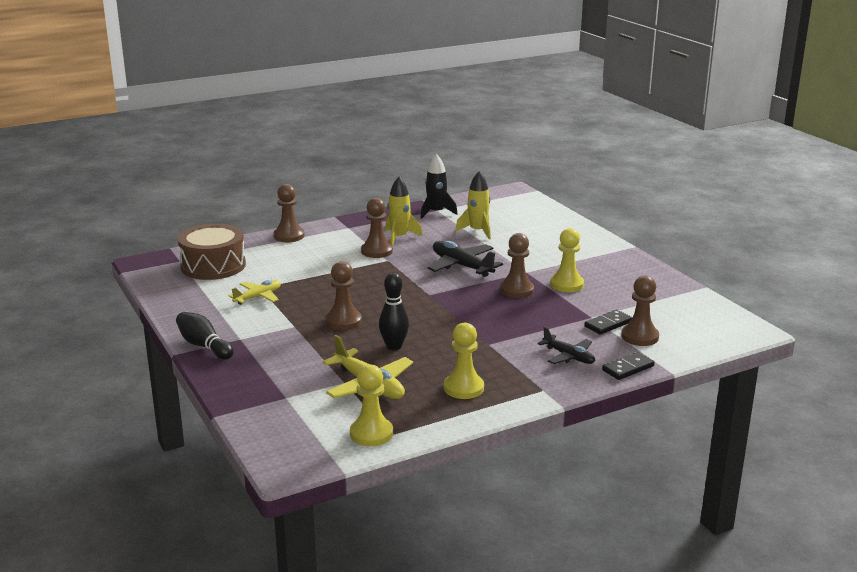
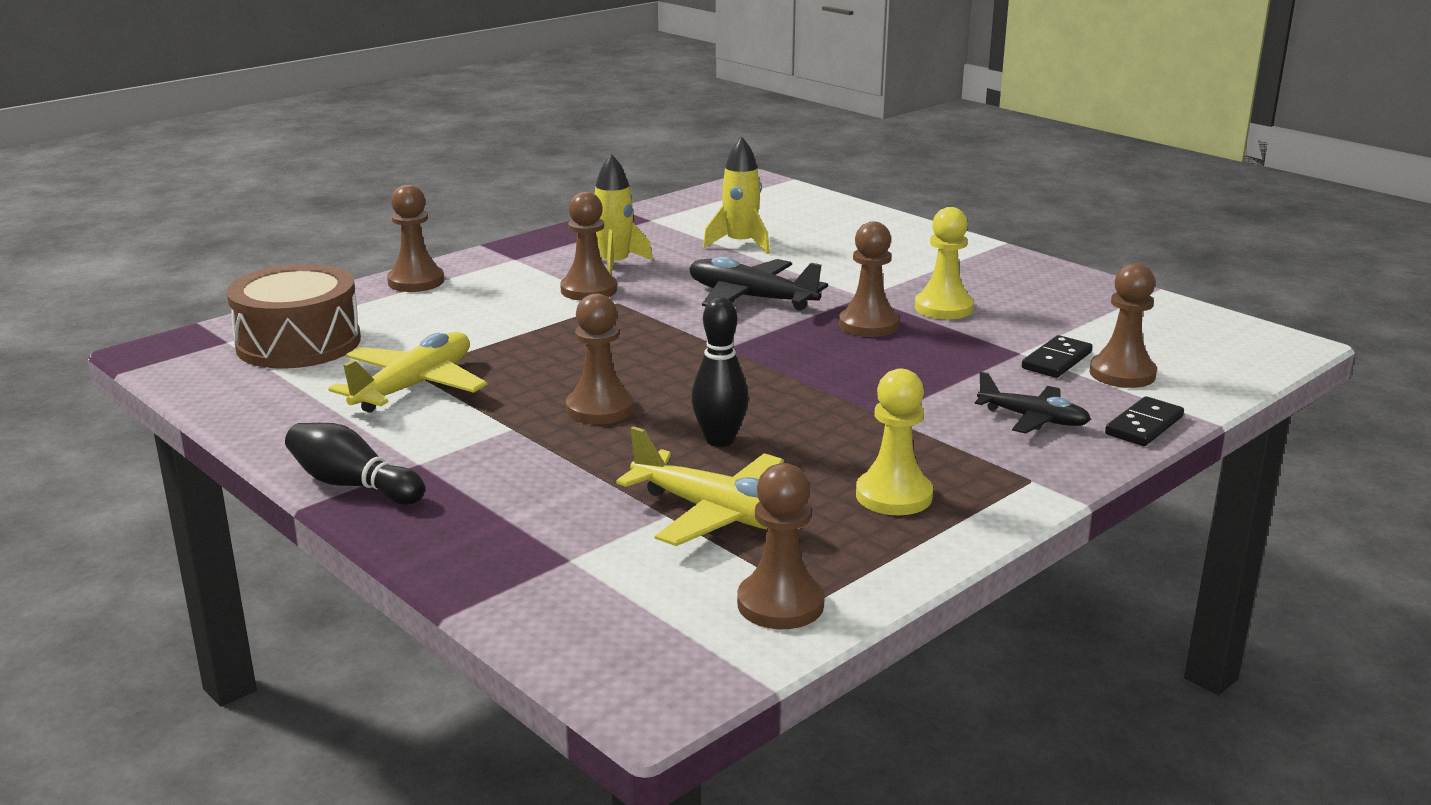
camera: 15 degrees left, 0 degrees up
(258, 297) = (414, 386): yellow plane -> yellow plane, size x1.57
(371, 434) = (780, 604): yellow pawn -> brown pawn
(436, 212) = (652, 223): black rocket -> none

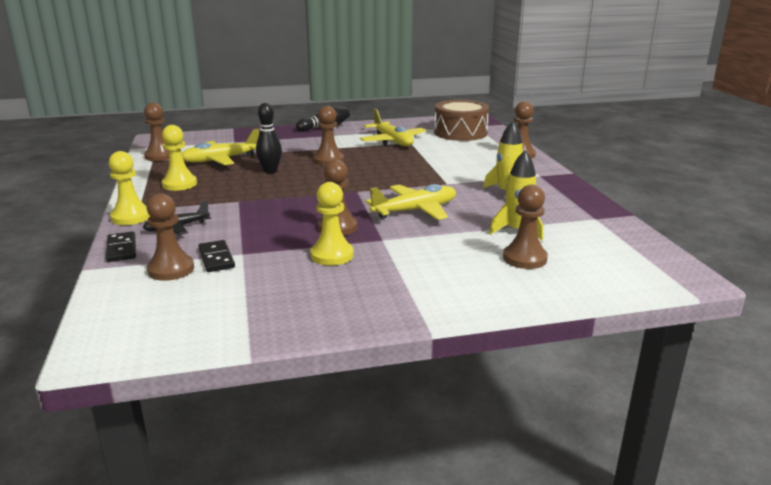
camera: 120 degrees right, 0 degrees up
(588, 290) = (471, 181): brown pawn -> brown pawn (524, 258)
(750, 298) = (415, 211): black plane -> yellow plane
(1065, 470) = (131, 217): none -> yellow pawn

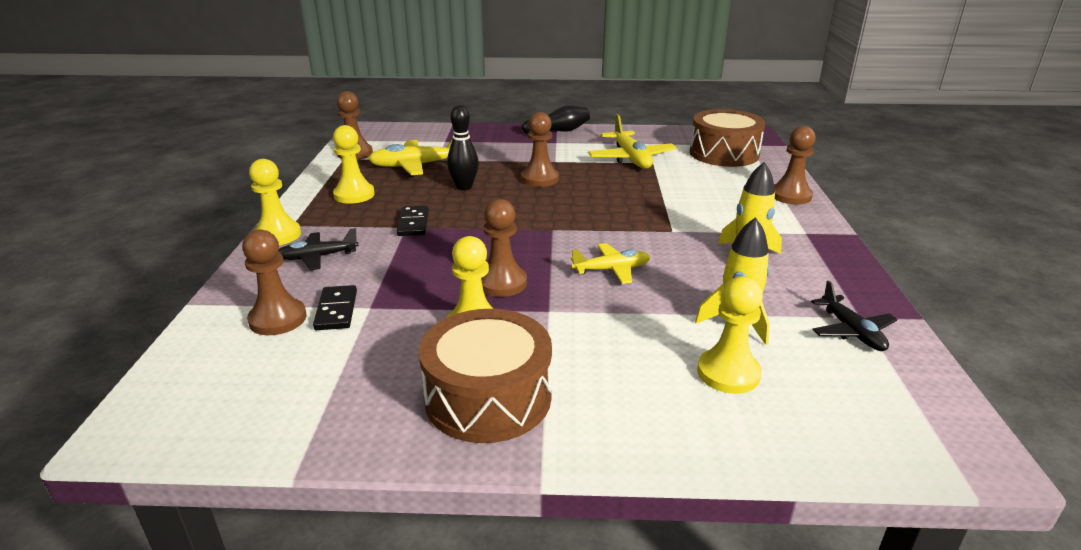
camera: 15 degrees right, 5 degrees up
(122, 249) = (242, 280): black domino -> black domino (413, 223)
(367, 293) = (488, 397): none -> brown drum
(415, 211) = (612, 270): yellow plane -> yellow plane, size x0.64
(524, 258) = (728, 373): brown pawn -> yellow pawn
(593, 227) = (851, 331): none -> black plane

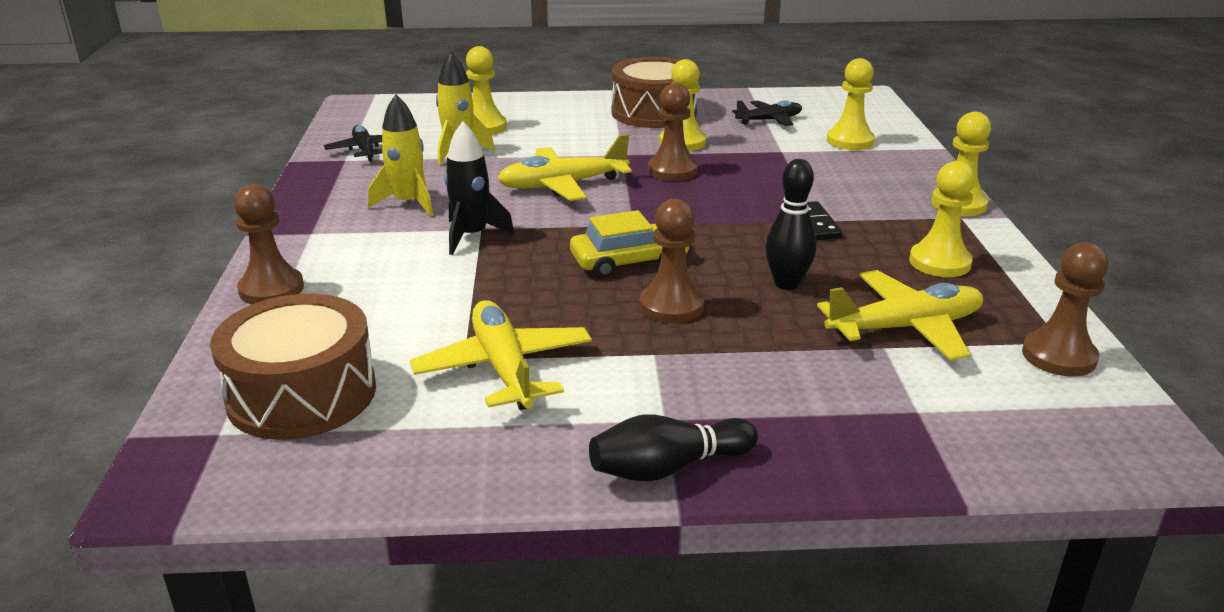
camera: 175 degrees right, 0 degrees up
(278, 319) = (850, 141): brown pawn -> yellow pawn
(318, 257) = (880, 185): black plane -> black plane (769, 120)
(336, 310) = (808, 147): black domino -> none
(560, 203) = (629, 261): none -> yellow car
(612, 270) = (562, 185): yellow plane -> yellow plane, size x1.57
(677, 225) = (472, 236): none -> black rocket

